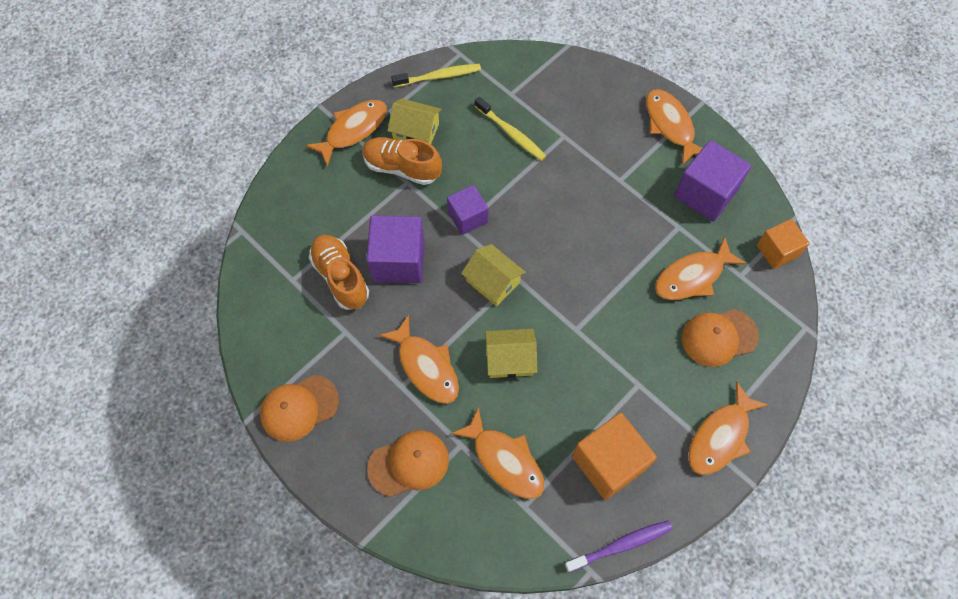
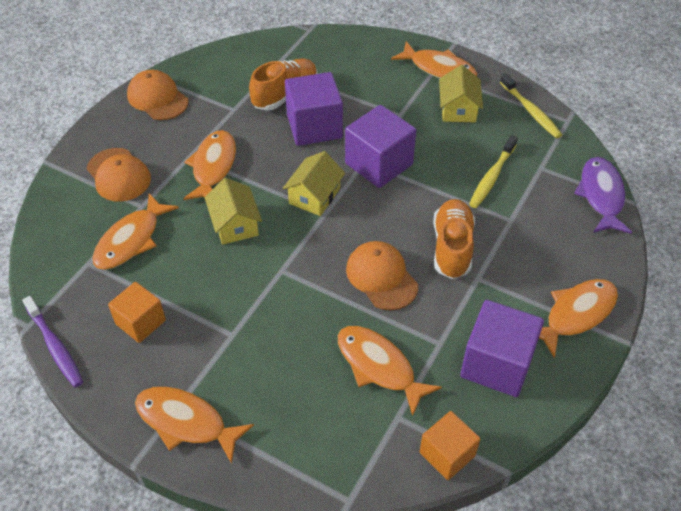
camera: 75 degrees right, 15 degrees down
(402, 168) = (413, 108): orange shoe -> orange shoe (452, 247)
(426, 366) = (213, 167): orange fish -> orange fish turned 150 degrees clockwise
(468, 217) = (379, 164): purple cube -> purple cube, size x1.58
(555, 63) = (601, 195): none -> purple fish
(608, 462) = (140, 322): orange cube -> orange cube, size x0.63
(719, 337) = (308, 404): orange cap -> orange cap (381, 277)

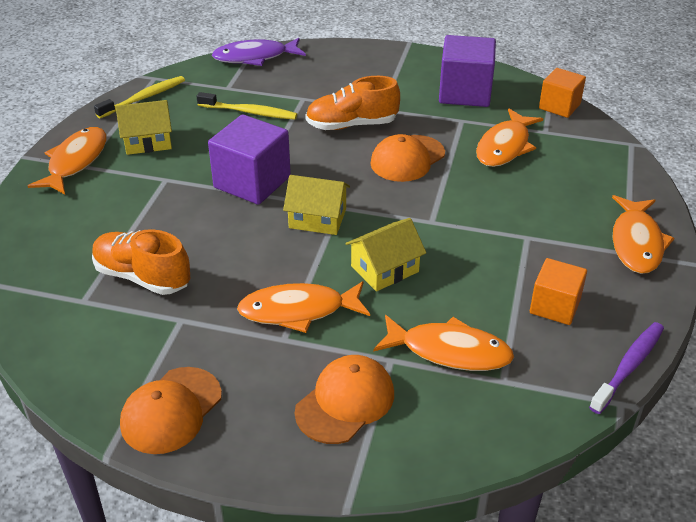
camera: 105 degrees left, 10 degrees down
(314, 127) = (201, 239): purple cube -> none
(576, 314) = (395, 62): orange fish -> none

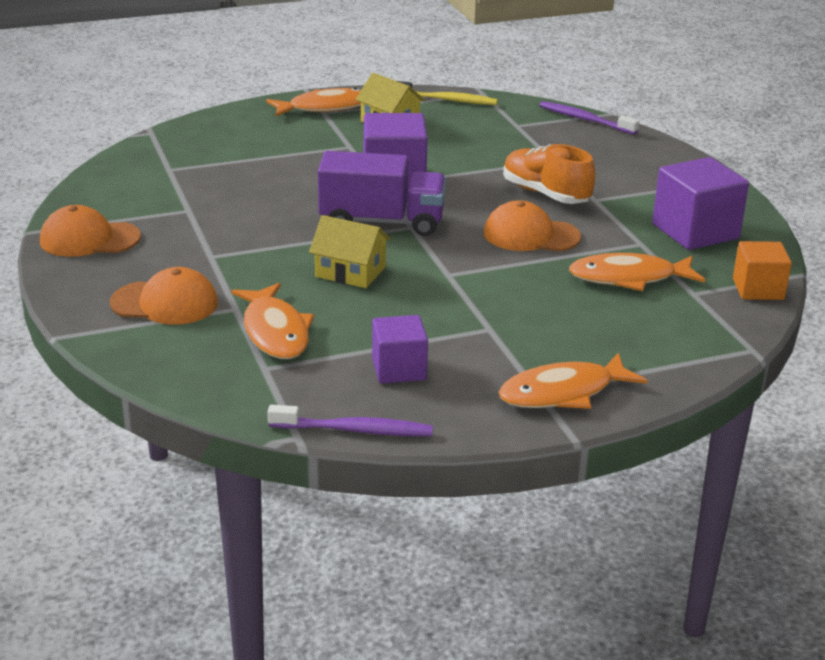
camera: 55 degrees right, 10 degrees down
(142, 277) = (220, 179): orange shoe -> none
(249, 112) = (494, 146): yellow toothbrush -> none
(255, 57) = (585, 120): purple fish -> purple toothbrush
(298, 311) = (251, 251): orange fish -> none
(317, 218) = (381, 222): yellow house -> purple truck
(555, 306) = (399, 369): orange cube -> purple cube

